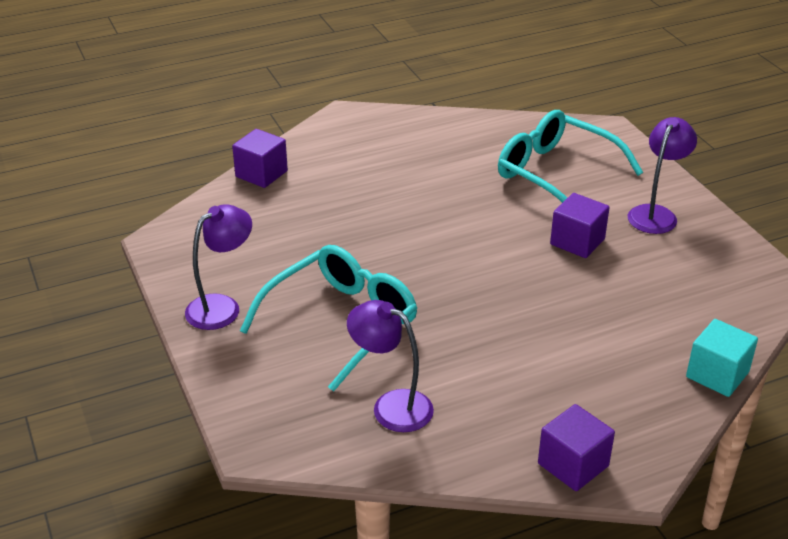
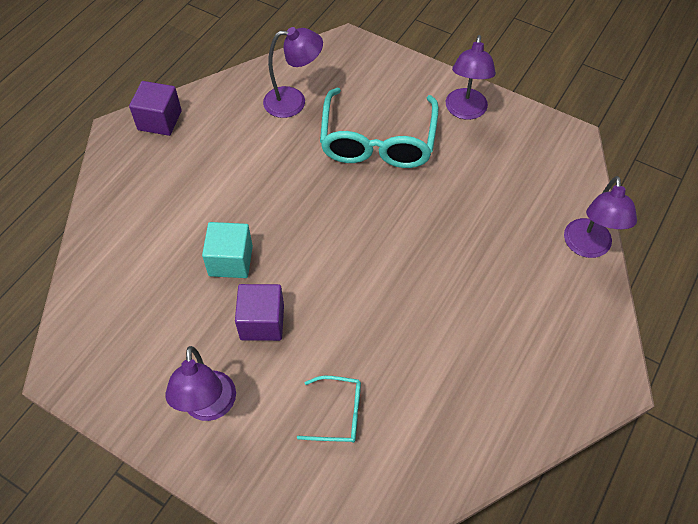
camera: 145 degrees right, 20 degrees up
(261, 174) = (587, 247): purple cube -> purple lamp
(555, 174) = (338, 414): turquoise glasses -> turquoise glasses, size x0.48
(717, 374) = (89, 237): turquoise cube -> turquoise cube (230, 261)

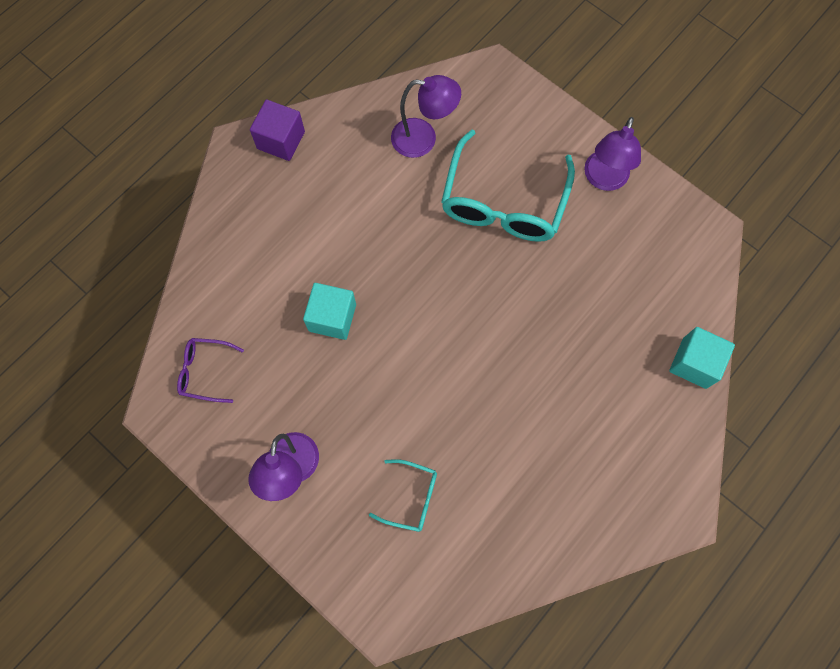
camera: 10 degrees right, 15 degrees up
(106, 329) = (205, 371): none -> purple glasses
(262, 322) = (353, 390): purple cube -> none
(587, 247) = (694, 363): purple lamp -> turquoise cube

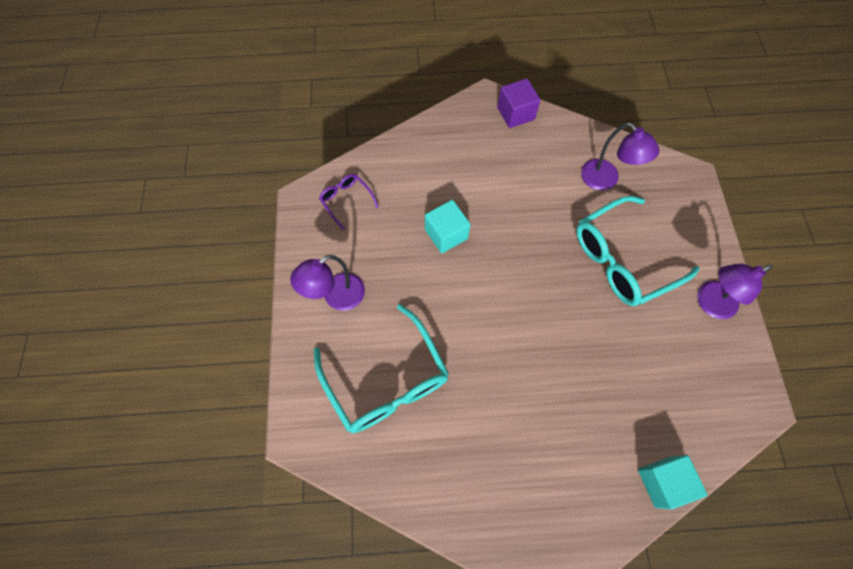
camera: 45 degrees right, 5 degrees down
(411, 497) = (386, 380): turquoise glasses -> turquoise glasses, size x2.09

